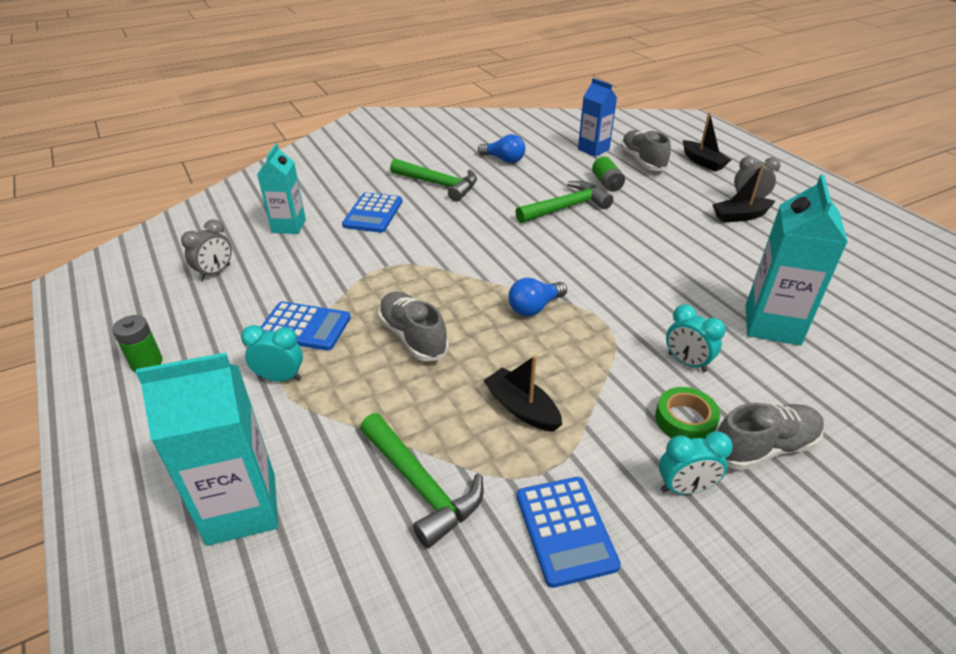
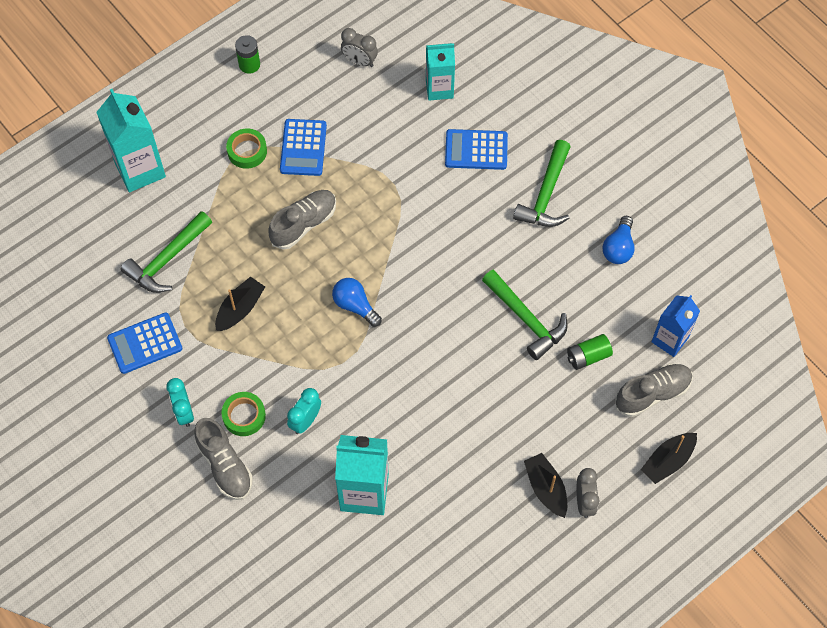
camera: 80 degrees right, 25 degrees up
(280, 378) = (247, 151): turquoise clock -> green tape

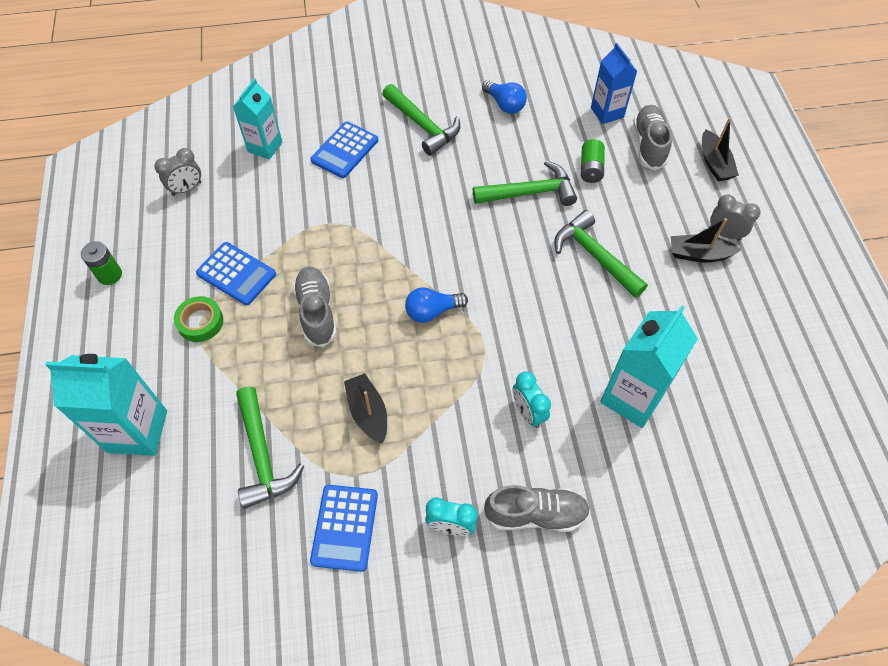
camera: 60 degrees left, 5 degrees down
(244, 416) = (490, 467): green tape -> none
(489, 403) = (595, 256): none -> green hammer

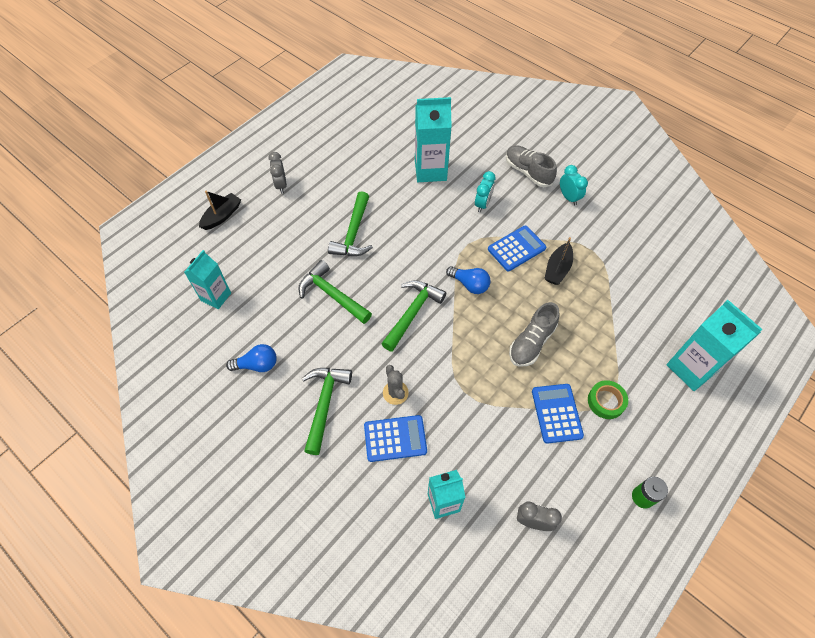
camera: 130 degrees left, 0 degrees up
(262, 455) = (630, 296): green hammer -> green hammer (412, 313)
(345, 527) = (617, 235): blue calculator -> blue calculator (516, 249)
(382, 175) = (395, 393): none -> grey cactus
(504, 104) = (257, 365): blue light bulb -> blue light bulb turned 75 degrees clockwise
(590, 169) = (281, 275): green battery -> none
(607, 112) = (216, 297): blue carton -> turquoise carton
(649, 145) = (231, 256): grey shoe -> none
(699, 254) = (308, 189): black boat -> none

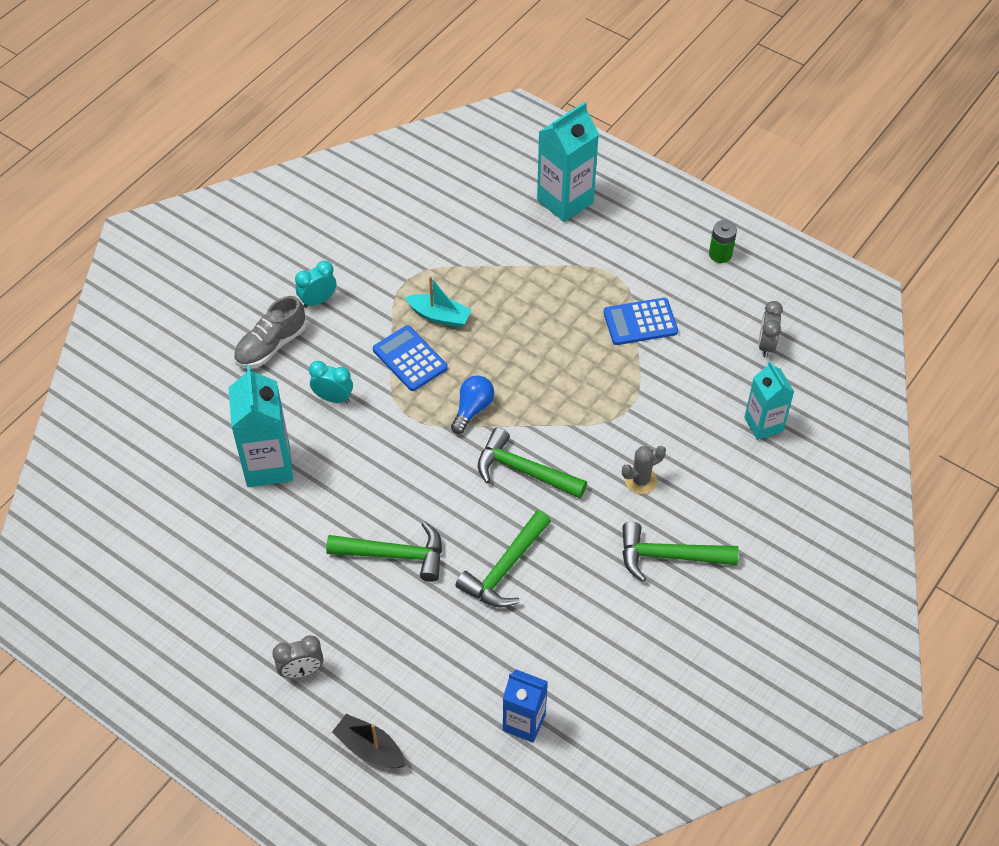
camera: 95 degrees left, 5 degrees down
(216, 297) = (524, 722): turquoise carton -> blue carton
(257, 365) = (626, 644): blue light bulb -> none
(395, 438) = (699, 476): blue calculator -> none
(531, 342) = (551, 344): grey shoe -> none
(557, 269) = (439, 316): black boat -> turquoise boat
(606, 401) = (618, 277): green tape -> none

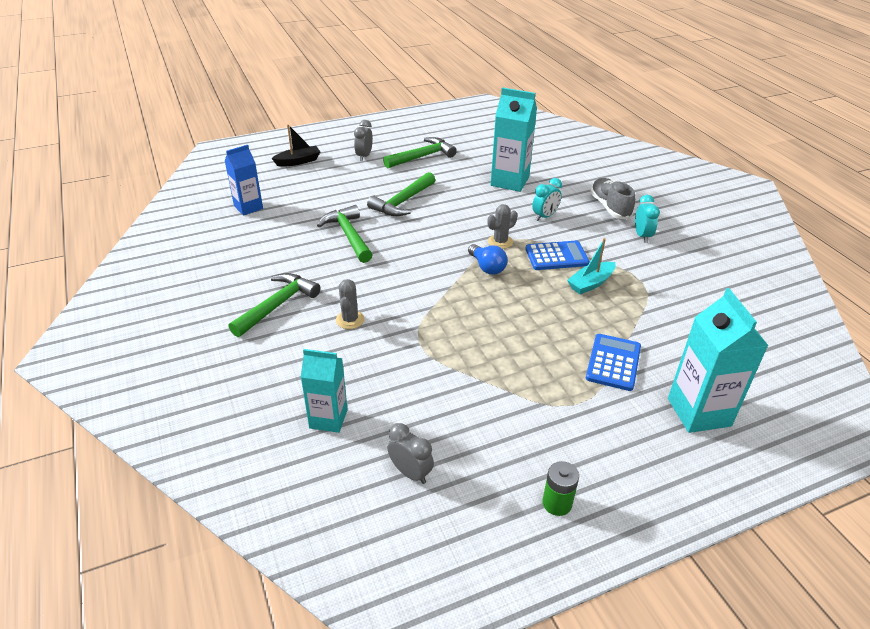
camera: 120 degrees right, 15 degrees down
(416, 418) = (500, 242): none -> grey cactus
(524, 471) = (413, 270): green hammer -> green hammer (422, 157)
(640, 322) = (506, 393): blue calculator -> blue calculator (613, 362)

